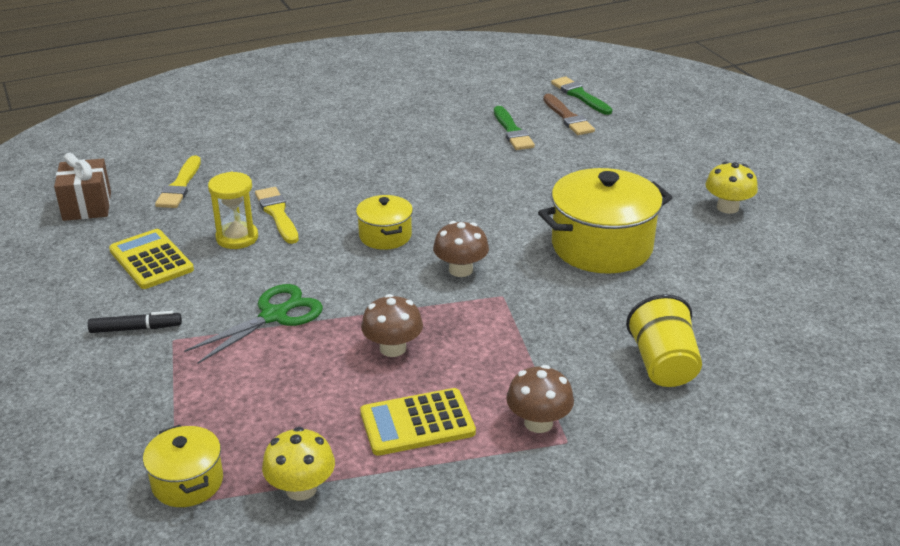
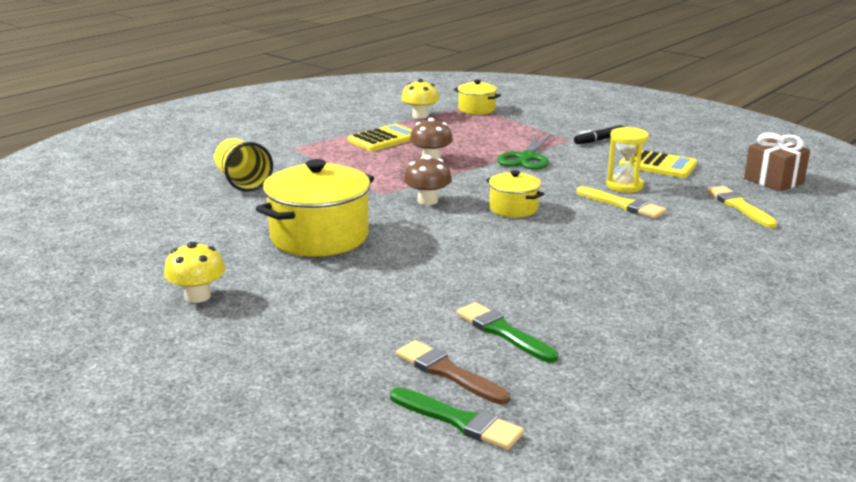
camera: 155 degrees right, 10 degrees down
(538, 423) = (314, 150): brown mushroom -> none

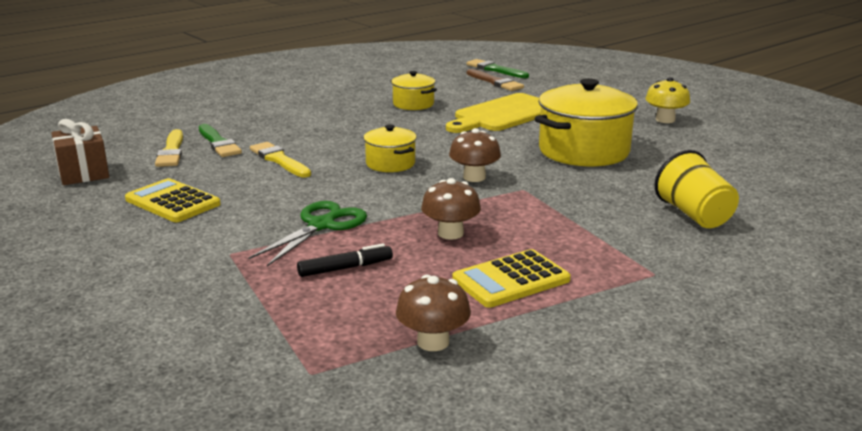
camera: 170 degrees left, 0 degrees up
(416, 289) = (504, 114): none -> yellow cutting board
(420, 116) = (433, 342): yellow mushroom -> brown mushroom
(476, 109) = (312, 354): yellow pot -> yellow pot (413, 104)
(502, 332) = (455, 93): green brush -> green brush (218, 143)
(599, 140) = (186, 250): black marker -> black marker (345, 268)
(624, 186) = (250, 179): yellow hourglass -> none

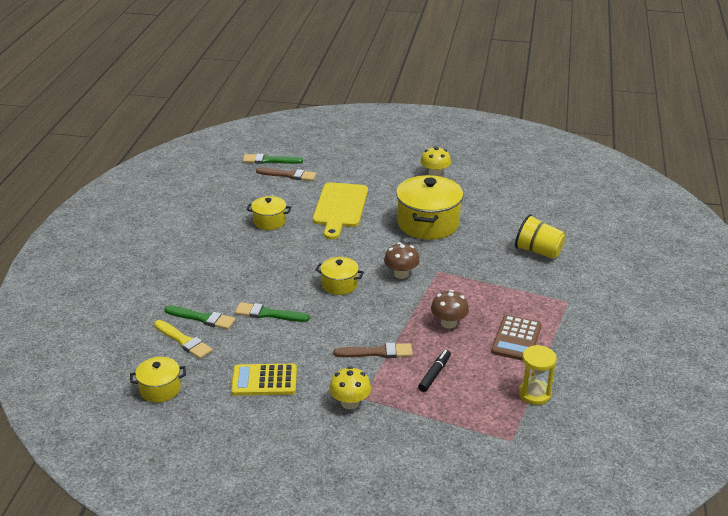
camera: 40 degrees left, 10 degrees up
(83, 173) = (160, 389): brown gift -> yellow pot
(209, 252) = (350, 403): none -> yellow mushroom
(279, 160) = (268, 314): yellow brush -> green brush
(321, 225) = (377, 352): green scissors -> brown brush
(433, 342) = (534, 394): brown mushroom -> yellow hourglass
(511, 280) = (516, 339): yellow calculator -> brown calculator

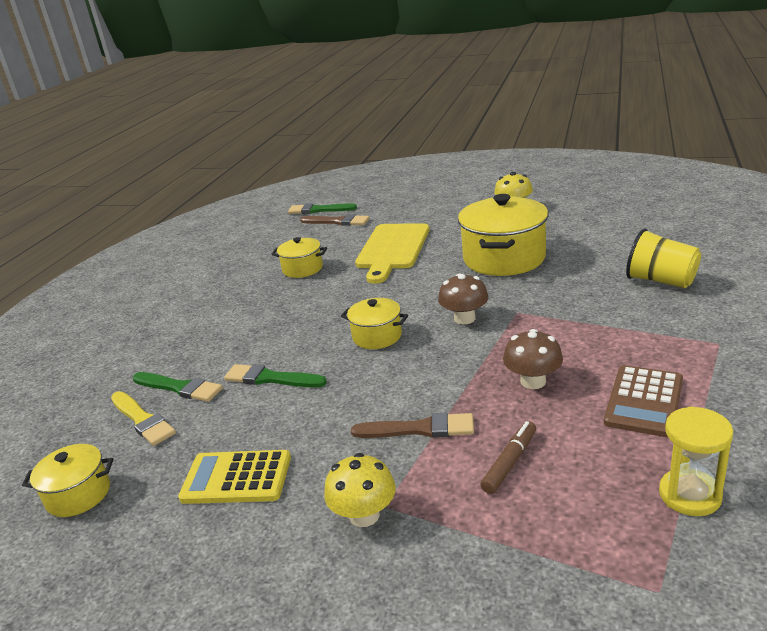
camera: 10 degrees right, 5 degrees down
(435, 374) = (510, 462): black marker -> brown marker

